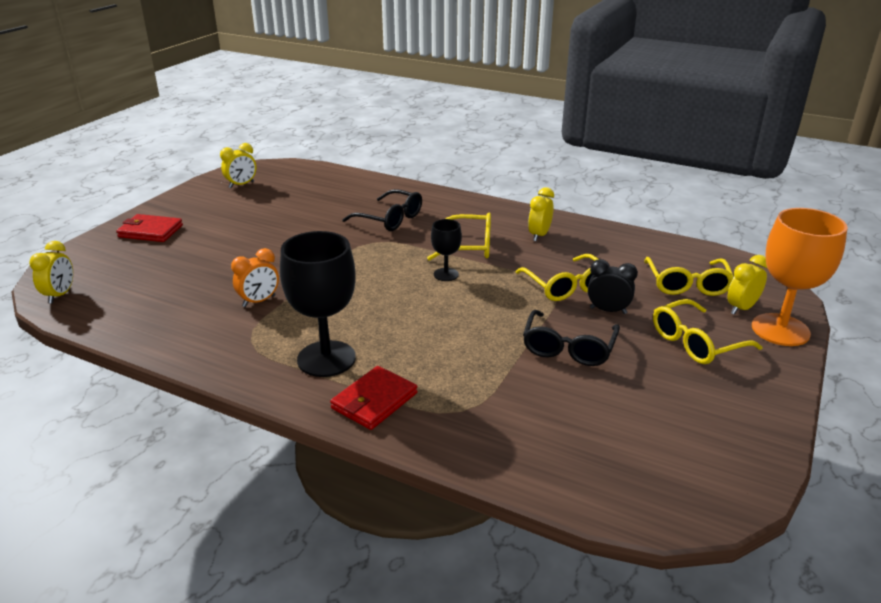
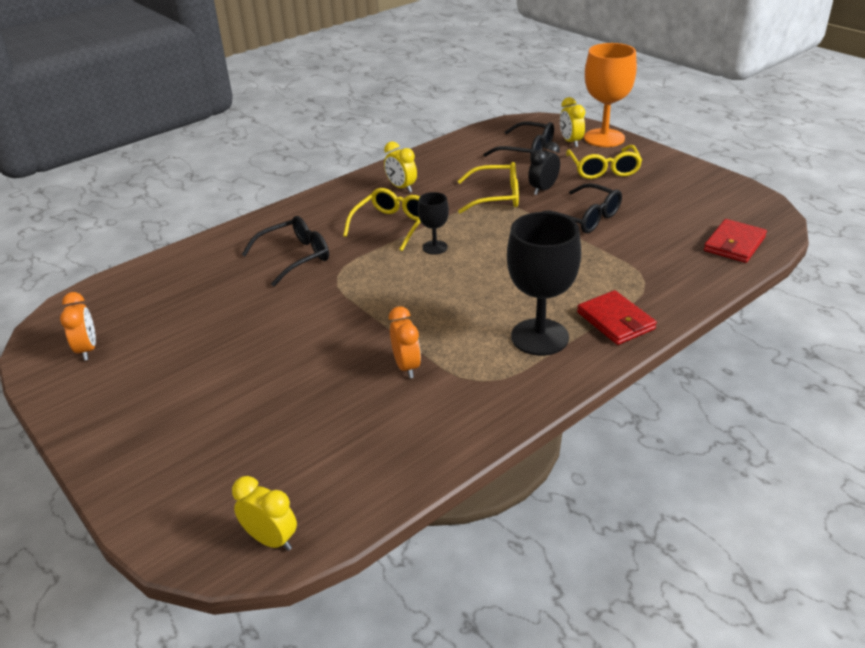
camera: 65 degrees left, 5 degrees up
(150, 231) = (151, 443): red wallet -> red wallet (734, 244)
(241, 185) = (87, 349): yellow clock -> orange clock
(687, 284) = (527, 150): yellow glasses -> black glasses

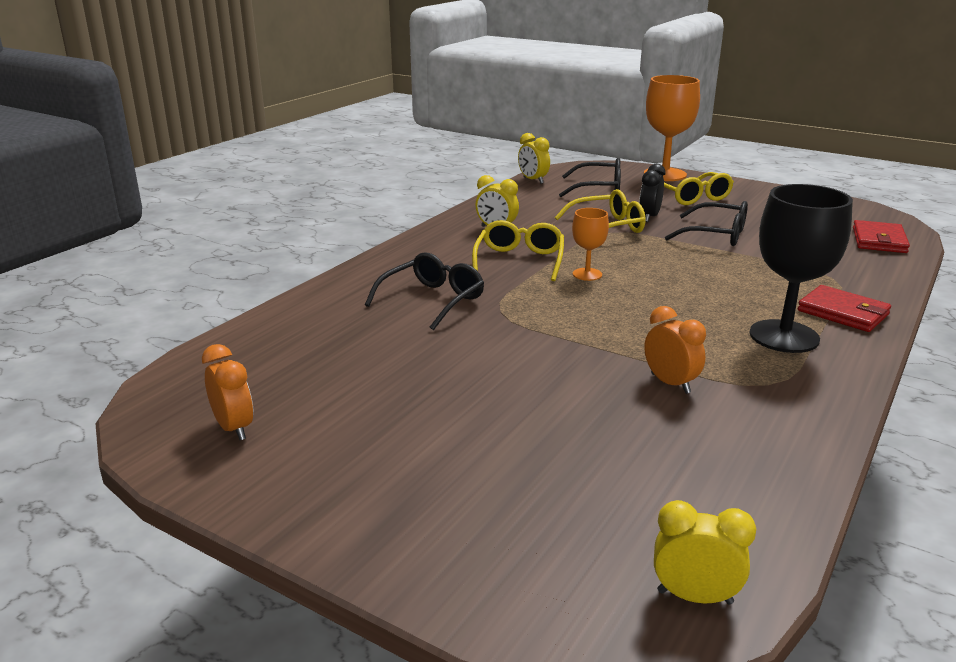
camera: 20 degrees left, 10 degrees down
(435, 247) = (587, 274): black goblet -> orange goblet
(571, 142) = (635, 180): yellow clock -> yellow clock (533, 180)

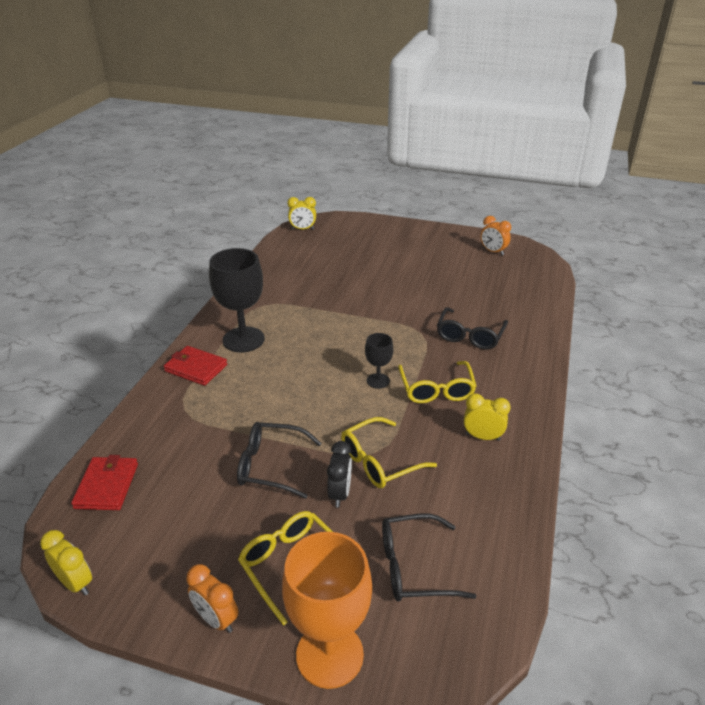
camera: 165 degrees right, 10 degrees up
(533, 180) = (510, 581): yellow clock -> yellow clock (75, 583)
(587, 274) = (378, 381): orange goblet -> black goblet
(670, 383) = (312, 298): orange clock -> orange clock (216, 619)

